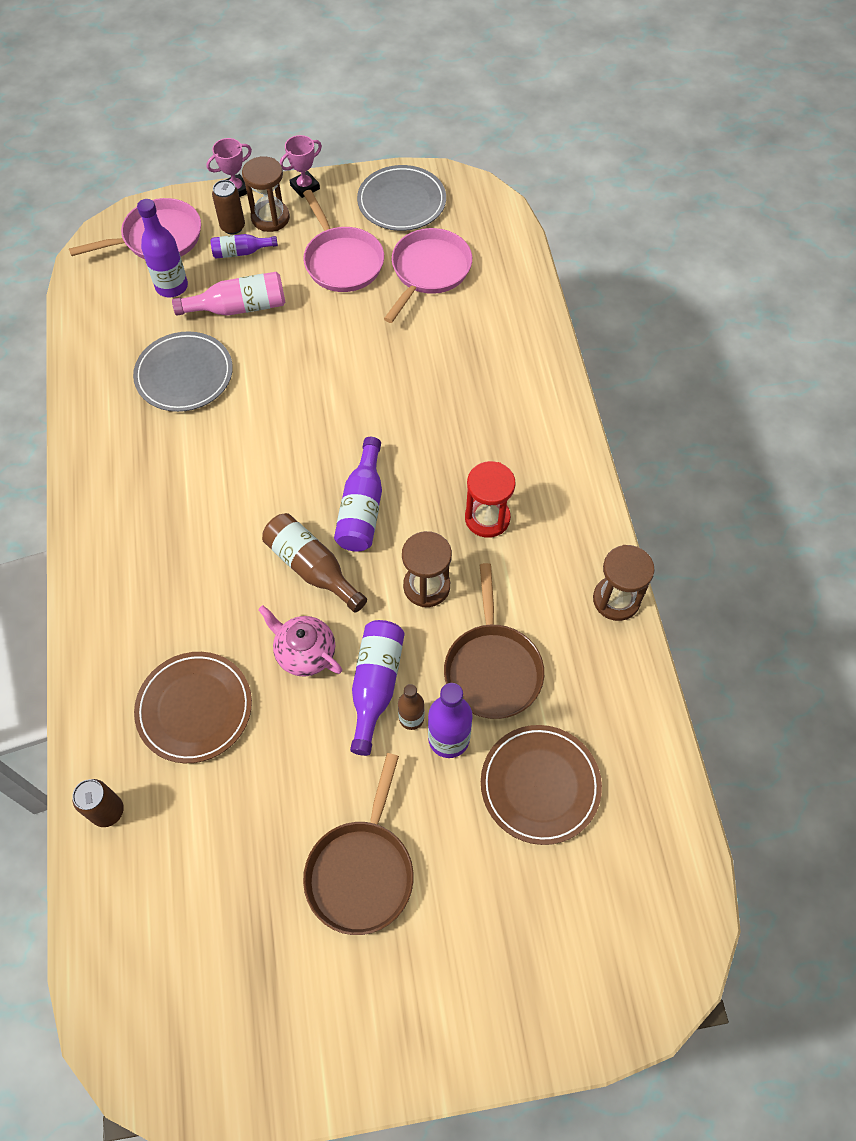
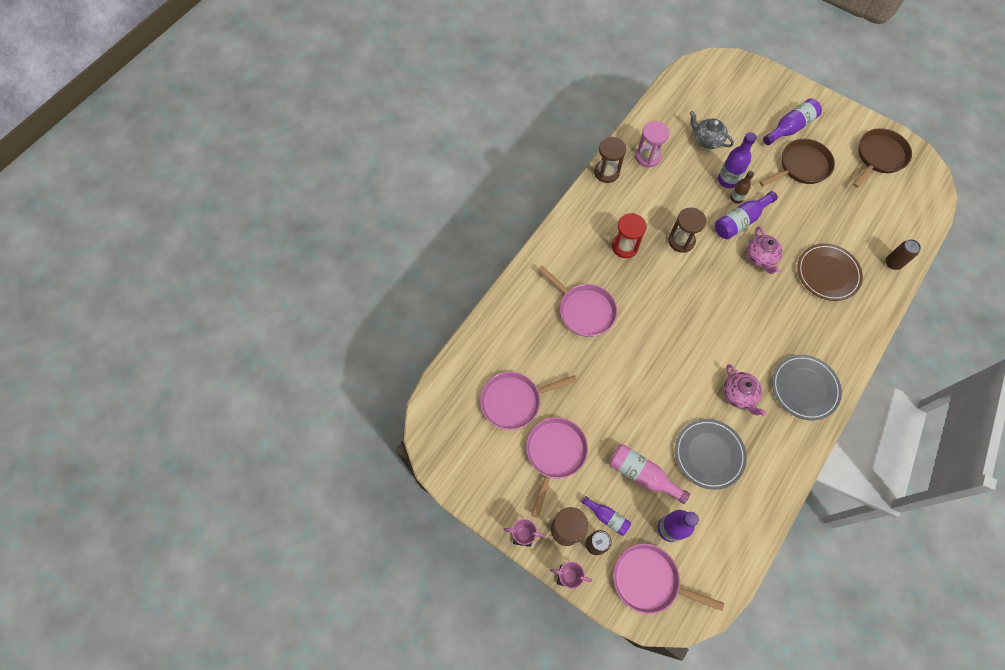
camera: 135 degrees left, 5 degrees up
(198, 457) = (738, 395): none -> pink teapot
(312, 568) = (726, 291): brown bottle -> none
(362, 508) = (678, 298): purple bottle -> purple bottle (790, 128)
(401, 202) = (478, 466): grey plate -> grey plate (804, 388)
(455, 407) = (584, 310): none -> pink pan
(492, 668) = (685, 189): brown pan -> brown pan (879, 157)
(540, 785) = (707, 140): brown plate -> grey teapot
(590, 674) = (647, 157): none -> pink hourglass

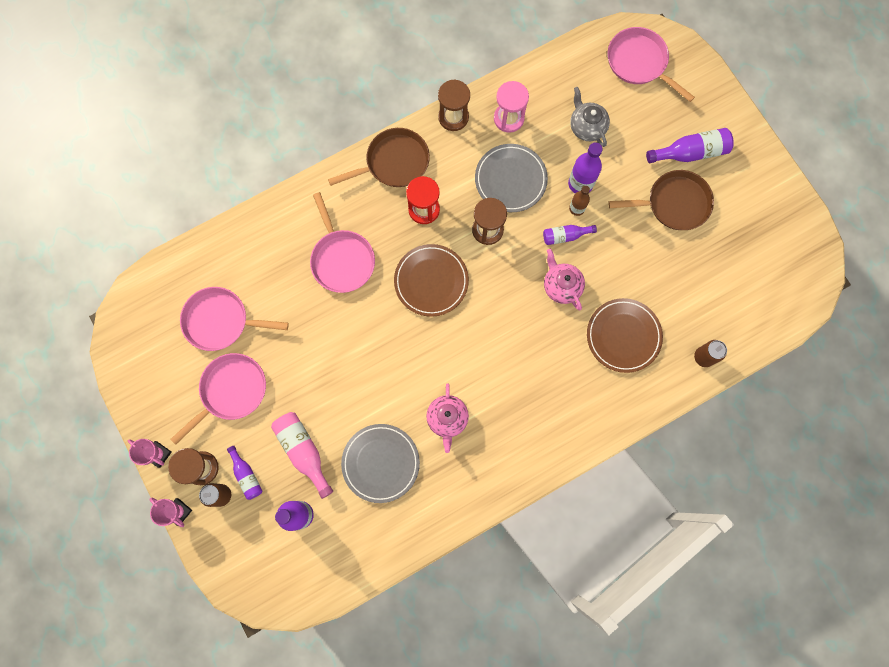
camera: 25 degrees right, 10 degrees up
(649, 580) = (252, 552): pink pan -> pink pan (639, 62)
(662, 296) = (431, 281): none -> brown plate
(740, 221) = (565, 236): purple bottle -> purple bottle, size x0.62
(760, 257) = (561, 286): pink teapot -> pink teapot turned 135 degrees clockwise
(804, 388) = (519, 444): grey plate -> grey plate (510, 179)
(879, 157) = (771, 231): brown pan -> brown pan (393, 162)

